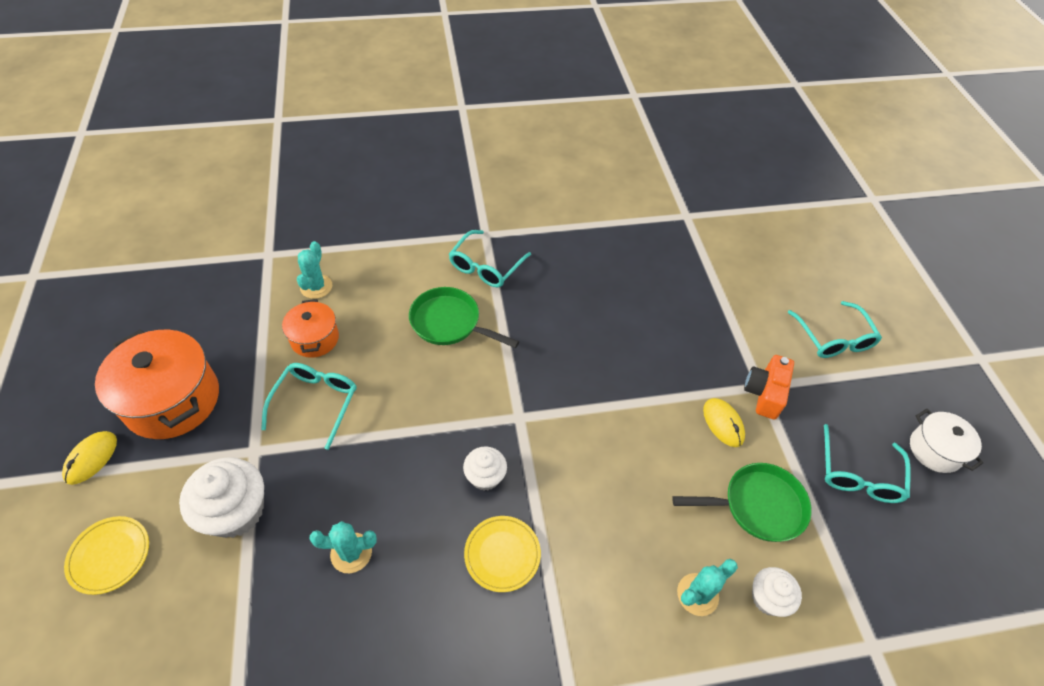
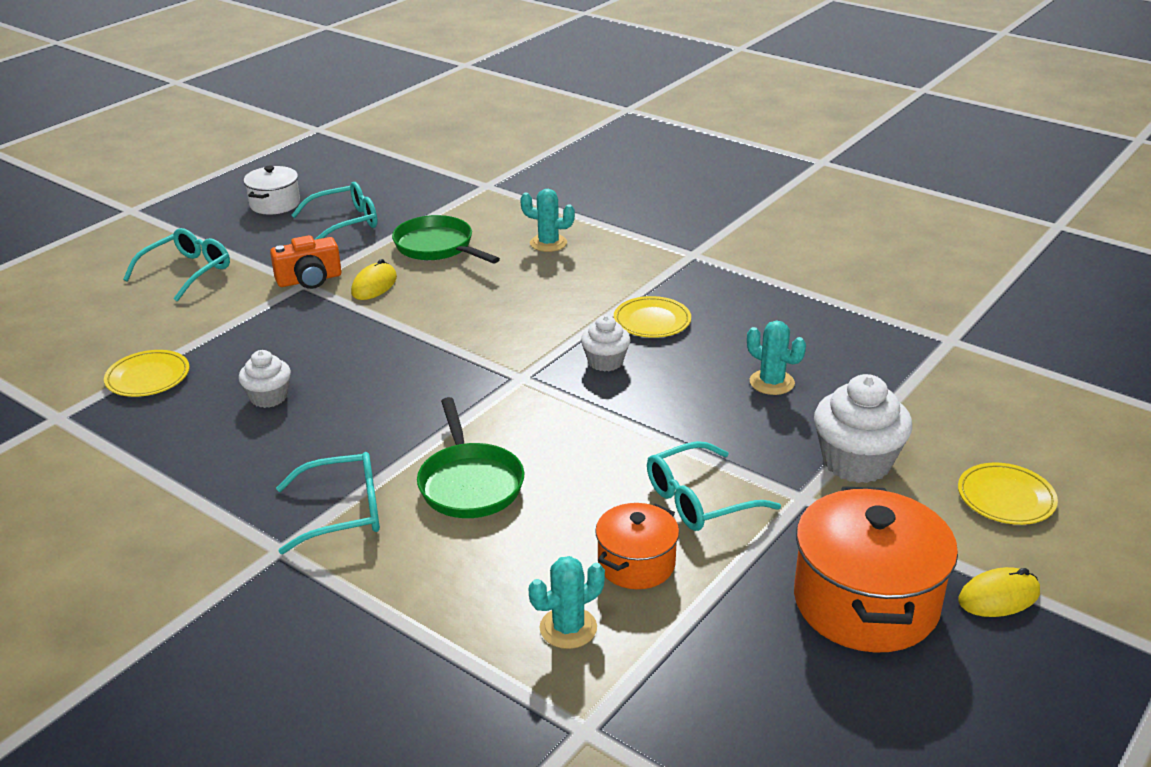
camera: 130 degrees left, 20 degrees down
(696, 261) = (148, 377): none -> yellow plate
(768, 598) = (509, 222): white cupcake -> white cupcake (268, 397)

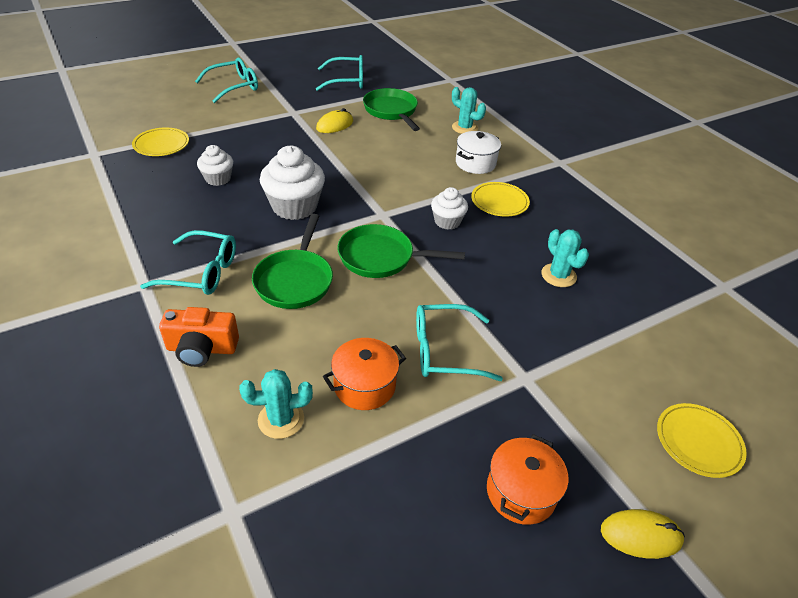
camera: 20 degrees right, 10 degrees up
(275, 204) = (314, 59): white pot -> white pot (475, 163)
(309, 280) = (299, 111): orange camera -> orange camera (202, 349)
(555, 426) = (381, 257): none -> green pan
(856, 462) = (587, 363): white cupcake -> white cupcake (294, 206)
(865, 602) = (521, 492): orange pot -> orange pot, size x0.56

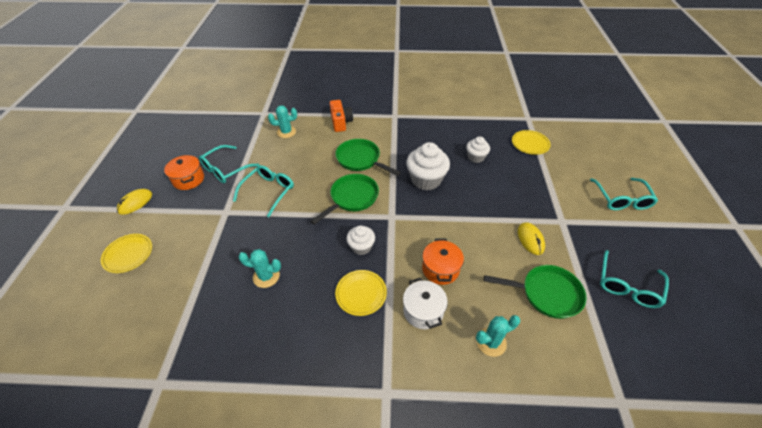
camera: 125 degrees right, 5 degrees up
(202, 272) = (390, 133): turquoise glasses -> turquoise glasses (225, 170)
(202, 349) = (341, 122): orange camera -> orange camera turned 135 degrees clockwise
(281, 419) = (286, 132): turquoise cactus -> turquoise cactus turned 60 degrees clockwise
(364, 386) = (278, 158): orange pot -> orange pot (440, 269)

